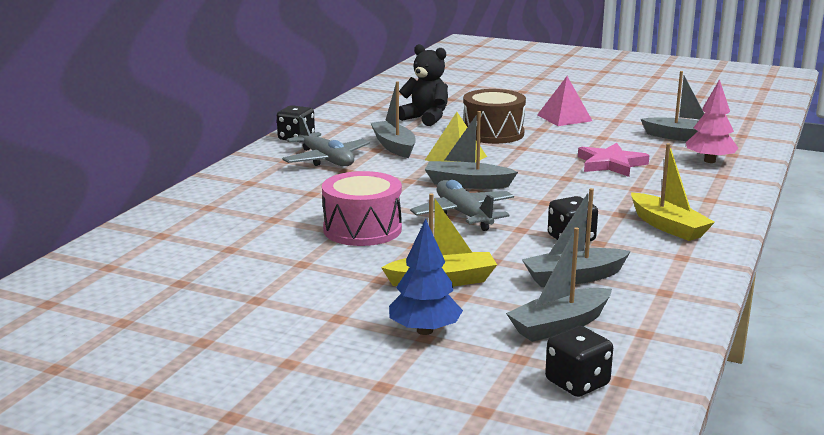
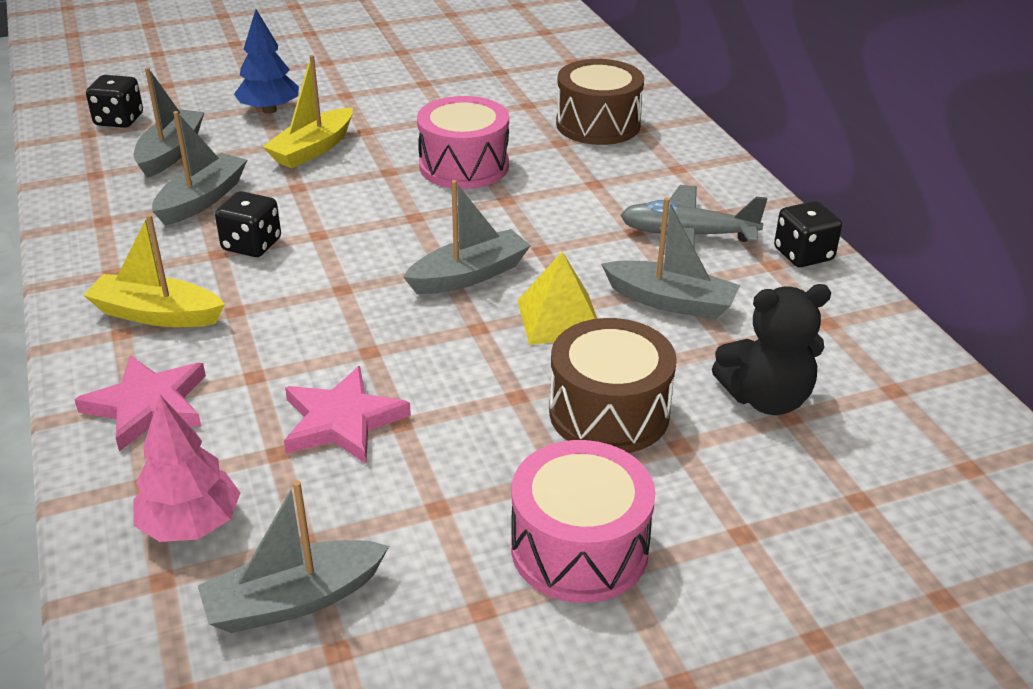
camera: 135 degrees right, 15 degrees up
(224, 218) = (598, 124): none -> brown drum
(463, 215) = (402, 226): grey plane -> none
(564, 118) = (579, 548): pink pyramid -> pink drum
(702, 195) = (148, 406): none -> pink star

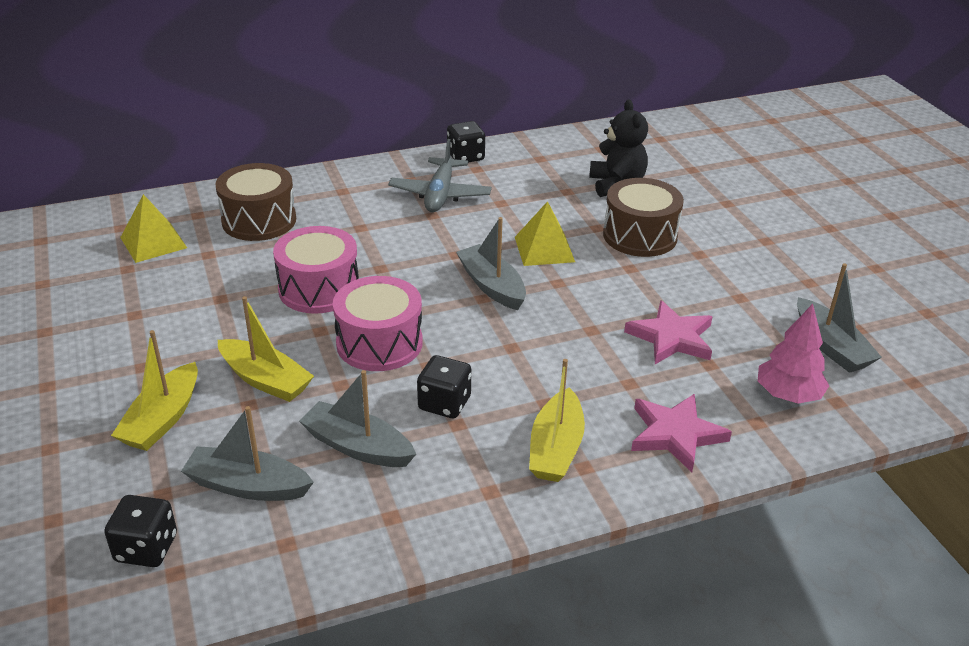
camera: 90 degrees left, 0 degrees up
(269, 110) = (162, 419): blue tree -> yellow boat
(546, 77) = (153, 242): none -> yellow pyramid
(579, 548) = (755, 250): pink drum -> pink drum (379, 343)
(670, 301) = (521, 207): grey boat -> none

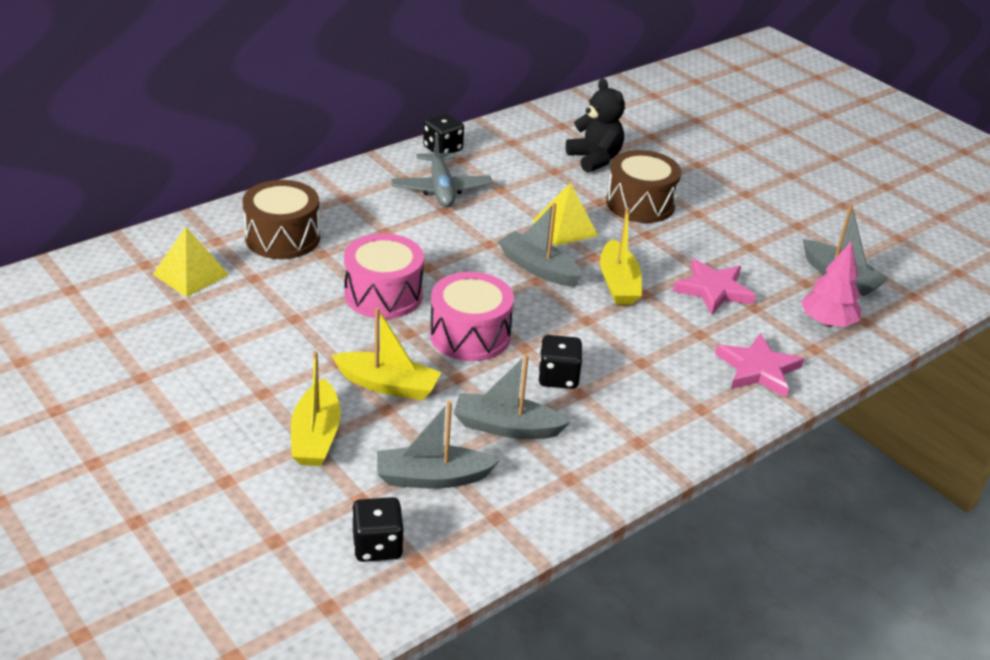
camera: 20 degrees left, 0 degrees up
(556, 448) = (671, 398): yellow boat -> yellow boat (618, 283)

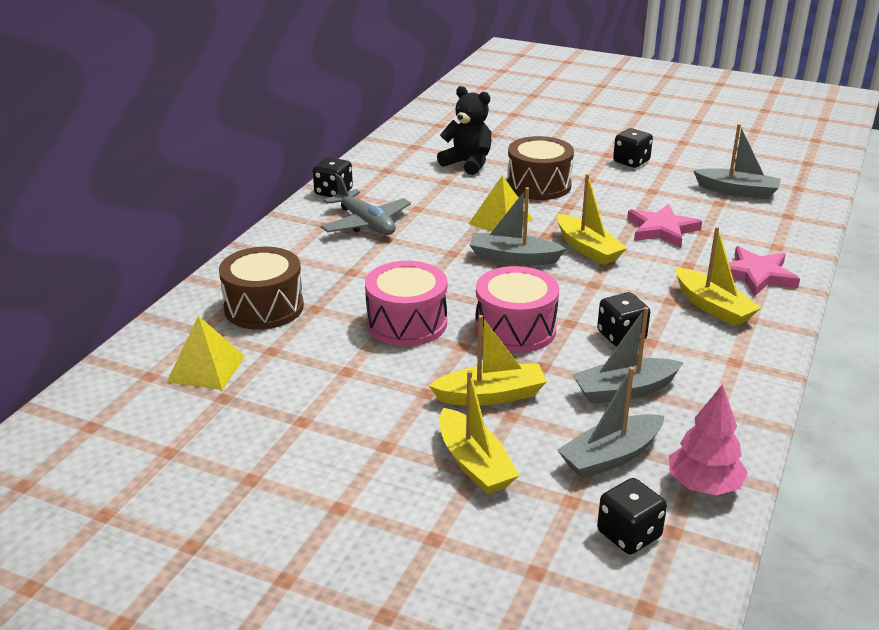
camera: 25 degrees left, 5 degrees down
(676, 383) = (713, 307): none -> yellow boat
(762, 209) = (631, 161): none -> black dice
(827, 322) = (764, 225): pink tree -> pink tree (703, 485)

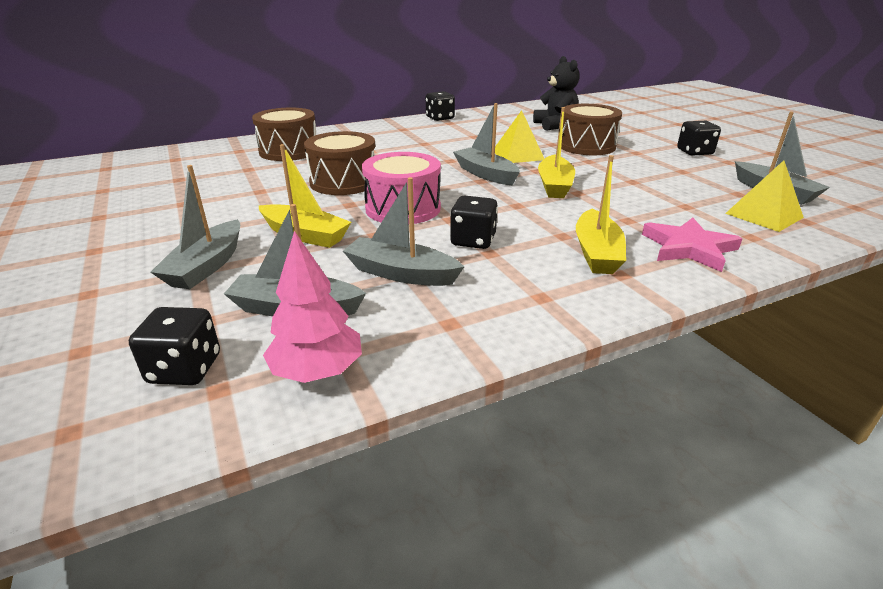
camera: 40 degrees right, 0 degrees up
(206, 369) = (202, 165): yellow pyramid -> yellow pyramid (764, 215)
(366, 223) = (427, 134): grey plane -> none
(407, 323) = (344, 182): pink drum -> brown drum
(474, 464) = (207, 266): yellow boat -> grey boat
(662, 230) = (645, 193): pink star -> none

